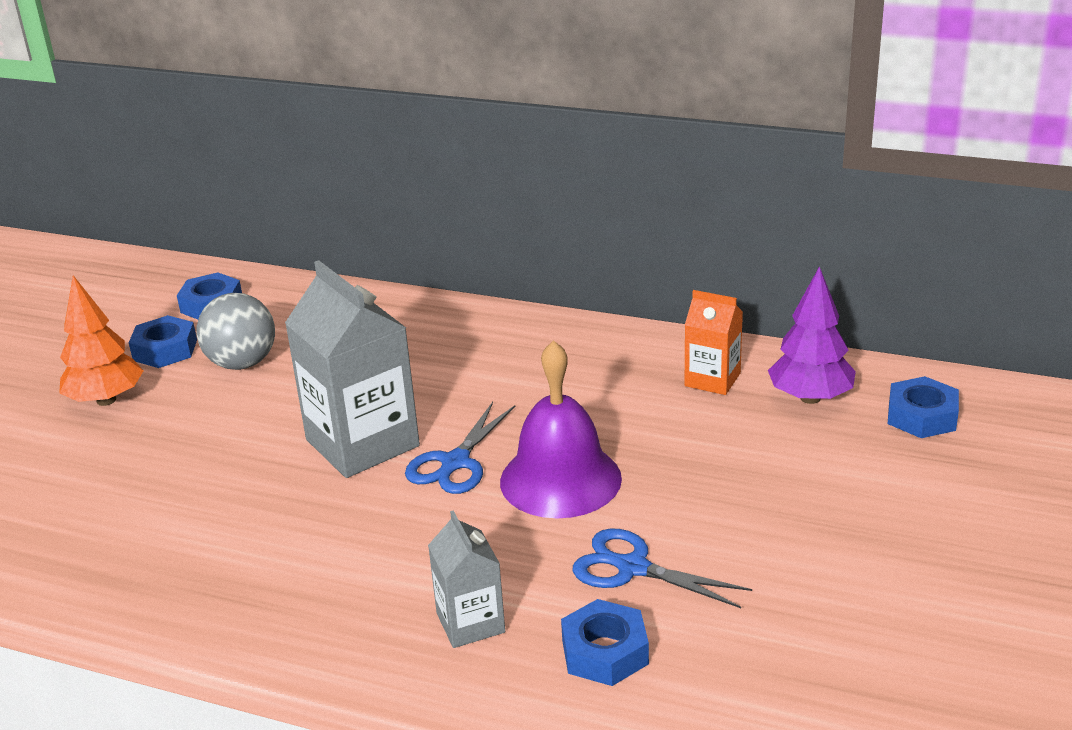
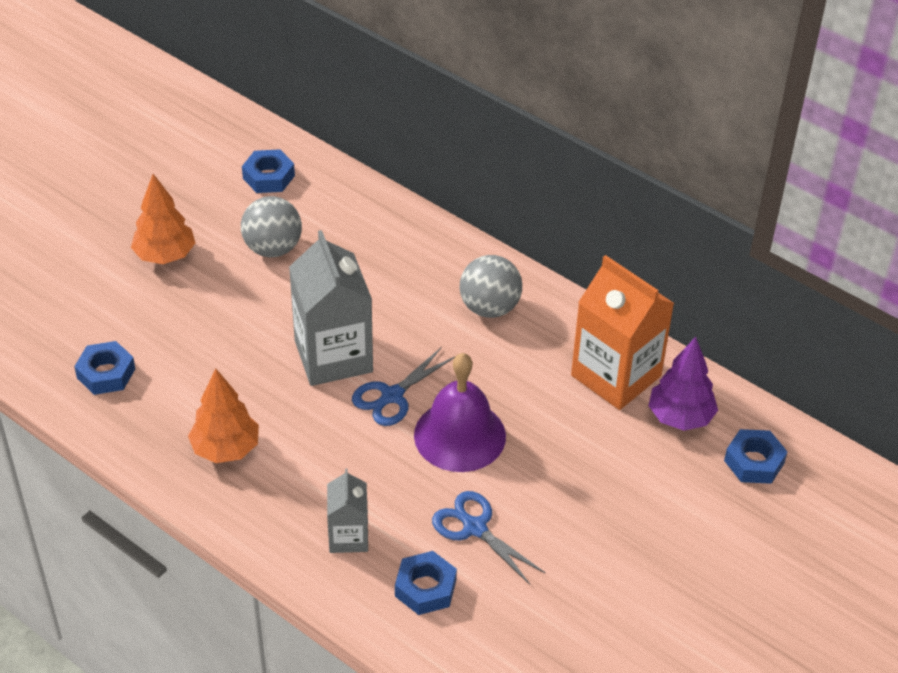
camera: 15 degrees right, 15 degrees up
(165, 350) = (220, 216): blue nut -> blue nut (106, 373)
(259, 571) = (225, 449): none -> orange tree
(530, 356) = (489, 308): none -> grey ball
(712, 379) = (616, 376): orange carton -> orange carton, size x1.84

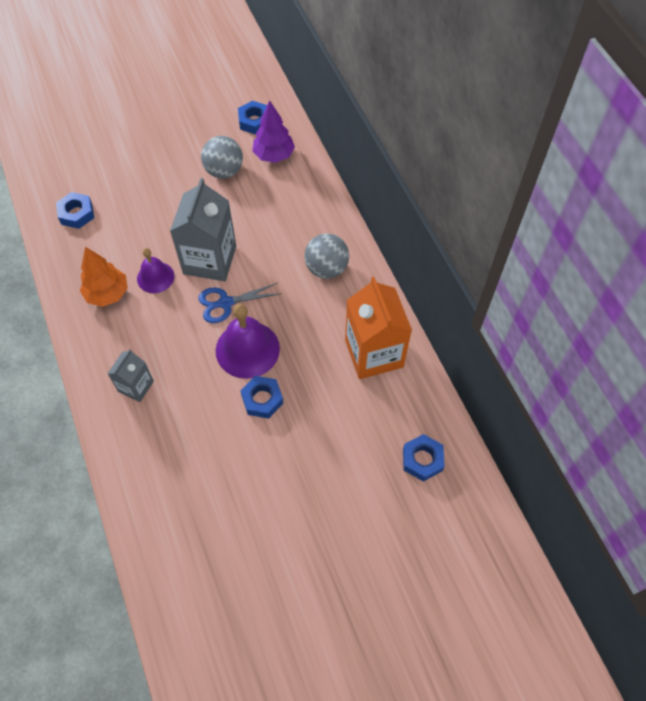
camera: 30 degrees right, 15 degrees up
(165, 256) = (160, 150): orange tree -> none
(276, 404) = (155, 277): none -> purple bell
(425, 588) = (156, 444): blue nut -> blue nut (262, 399)
(474, 527) = (212, 417): blue scissors -> none
(680, 417) = (395, 403): purple tree -> purple tree (274, 155)

